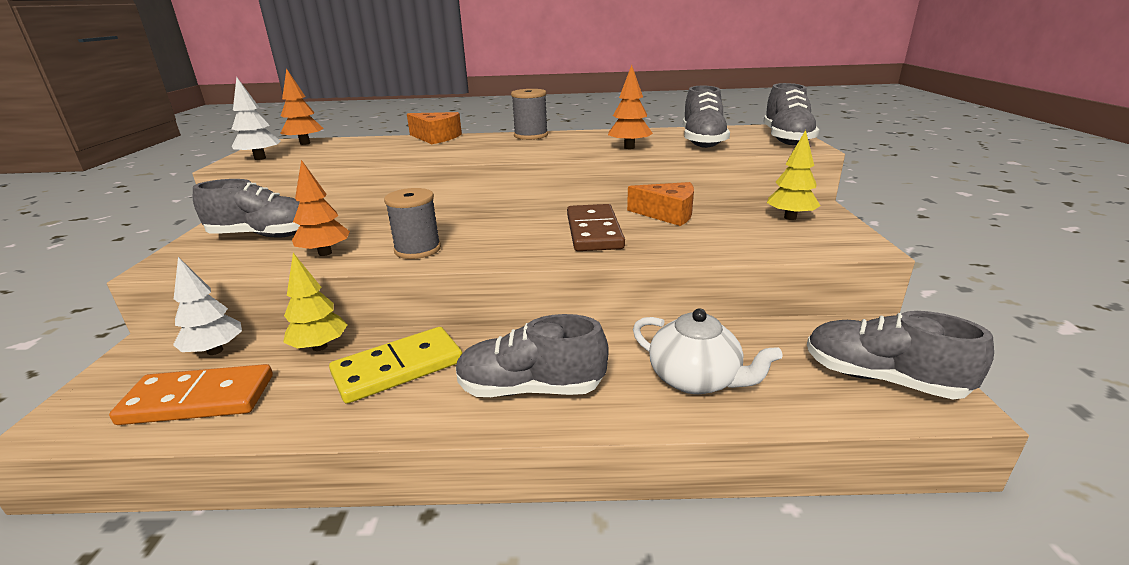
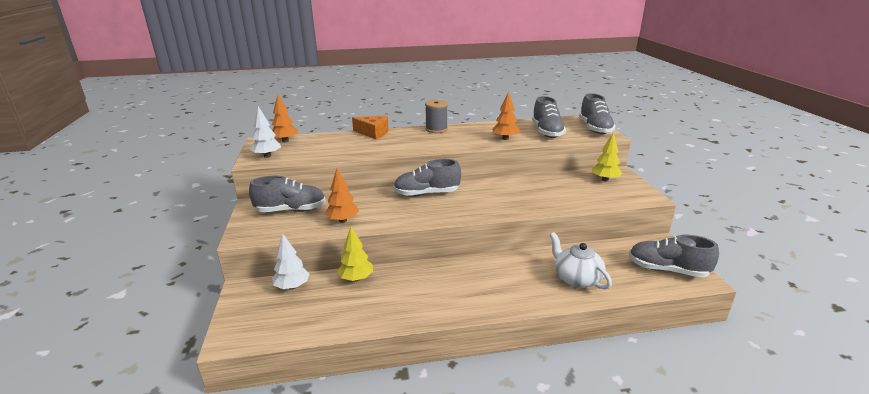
camera: 10 degrees left, 0 degrees up
(199, 399) = (307, 315): orange domino -> none
(398, 368) = (412, 287): yellow domino -> none
(417, 249) = (399, 214): grey spool -> none
(530, 389) = (493, 291): grey shoe -> grey shoe (426, 194)
(593, 231) = (498, 195): brown domino -> none
(668, 214) = (535, 180): orange cheese -> none
(695, 379) = (576, 278): white teapot -> white teapot turned 150 degrees counterclockwise

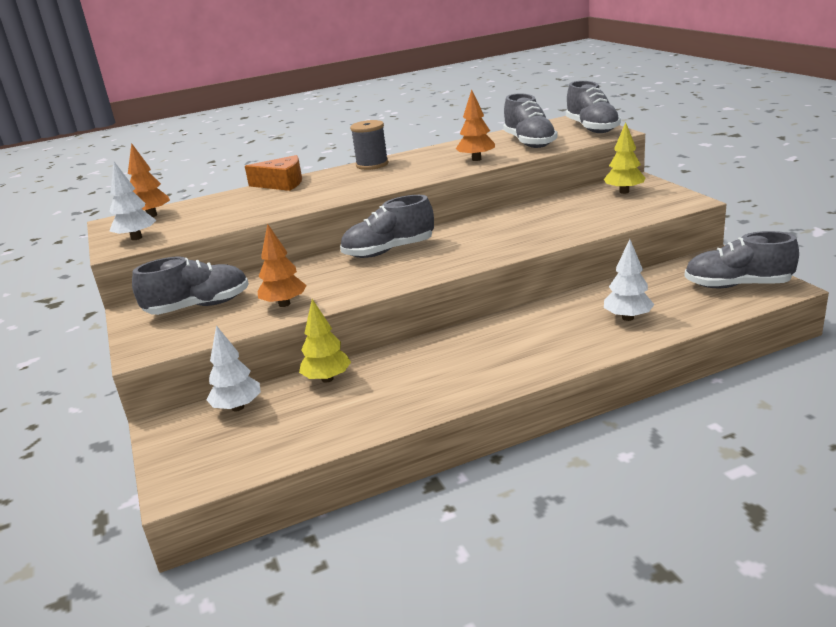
camera: 10 degrees left, 0 degrees up
(576, 278) = (627, 318): white teapot -> white tree

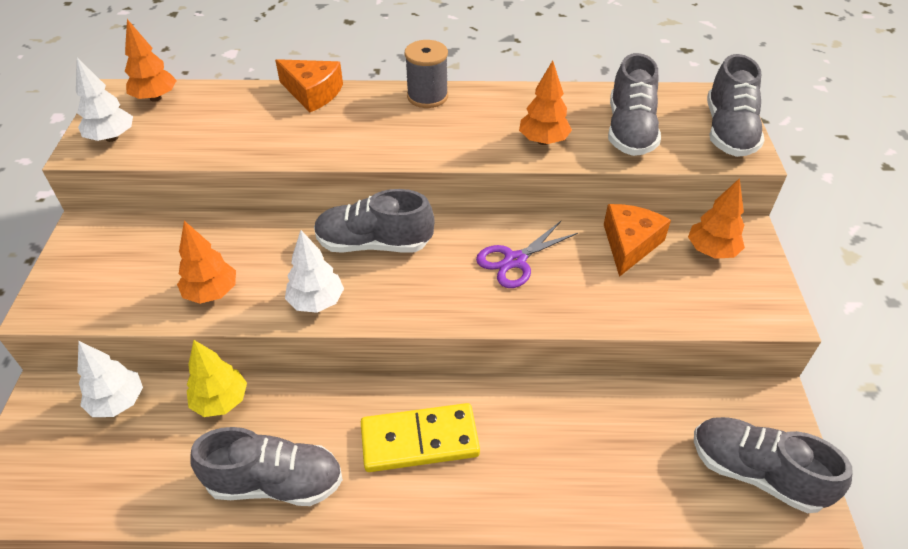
camera: 20 degrees right, 20 degrees up
(198, 307) = (137, 253): grey shoe -> grey shoe (275, 482)
(499, 229) = (515, 260): none -> purple scissors
(502, 345) = (419, 440): none -> yellow domino
(569, 203) = (629, 244): none -> orange cheese
(624, 192) = (711, 251): yellow tree -> orange tree
(627, 318) = (584, 465): white tree -> white tree (316, 302)

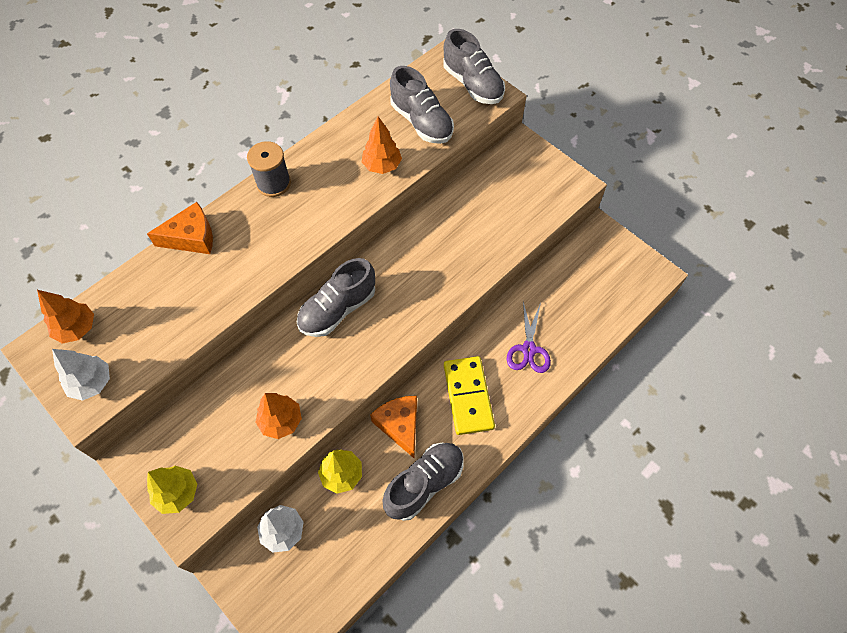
camera: 45 degrees left, 15 degrees up
(72, 279) = (177, 493): none -> yellow tree
(316, 302) = (349, 372): white tree -> none
(419, 440) = (468, 396): yellow domino -> yellow domino turned 45 degrees counterclockwise
(515, 260) = (427, 255): purple scissors -> purple scissors (528, 349)
(629, 244) = (473, 196): orange cheese -> orange cheese (400, 425)
(711, 251) = (516, 168): orange tree -> none
(755, 473) = (623, 276): grey shoe -> none

